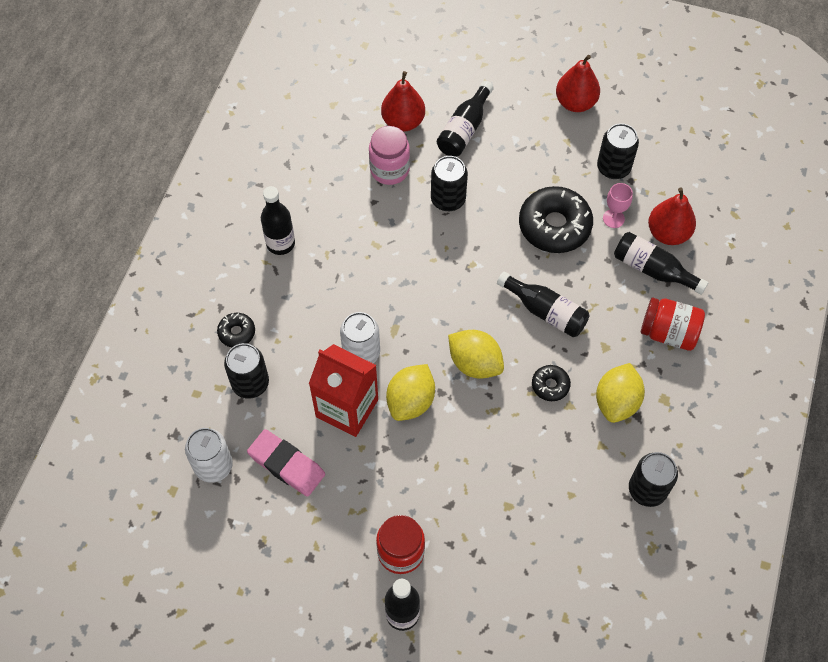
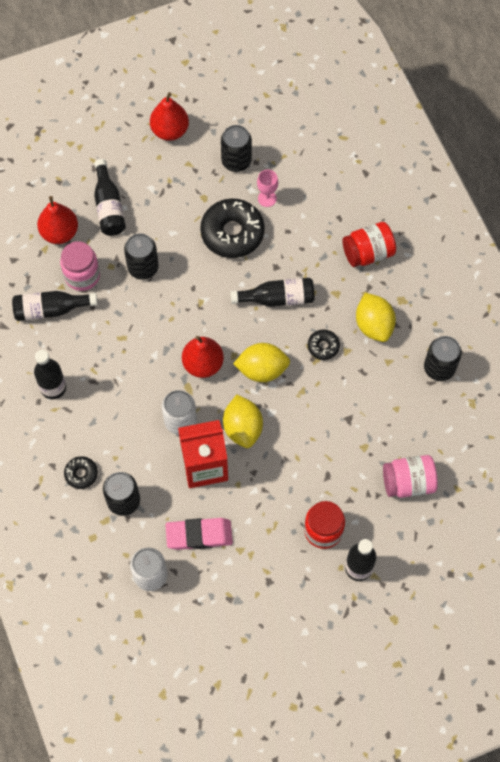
camera: 40 degrees left, 5 degrees up
(521, 573) = (408, 482): none -> pink jar
(653, 270) = (322, 216): black bottle -> black bottle (51, 309)
(668, 233) = (311, 183): red pear -> red pear (203, 364)

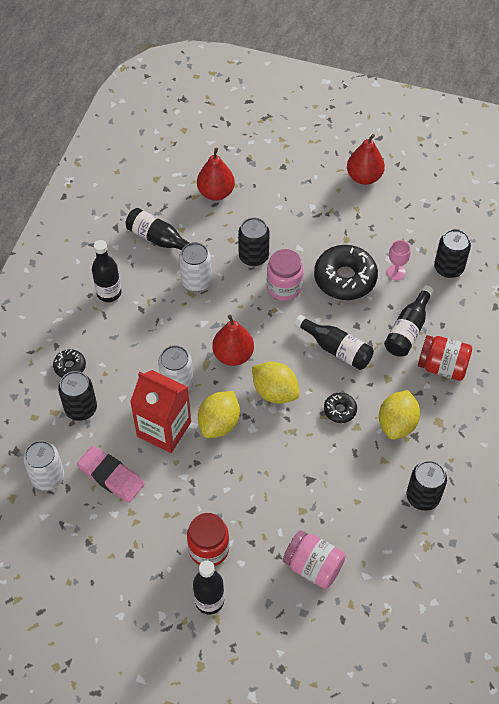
camera: 40 degrees right, 10 degrees down
(82, 276) = (204, 232): pink jar -> pink jar (284, 287)
(109, 206) = (268, 199): black bottle -> black bottle (408, 330)
(116, 323) = (196, 281): none -> white can
(236, 161) = (396, 230): black can -> black can (448, 268)

